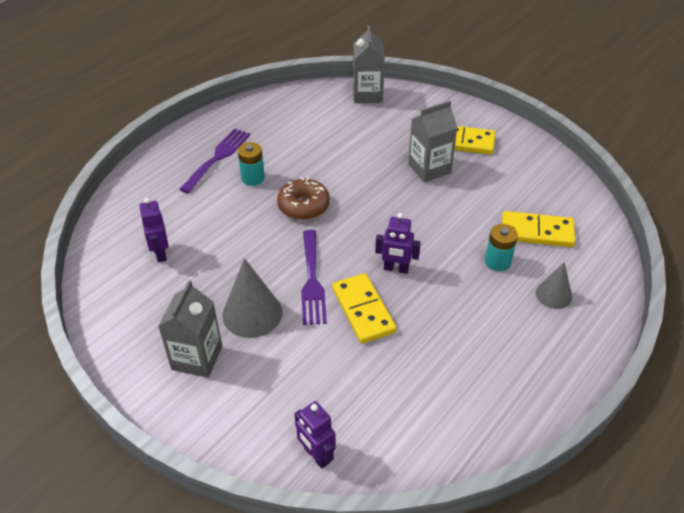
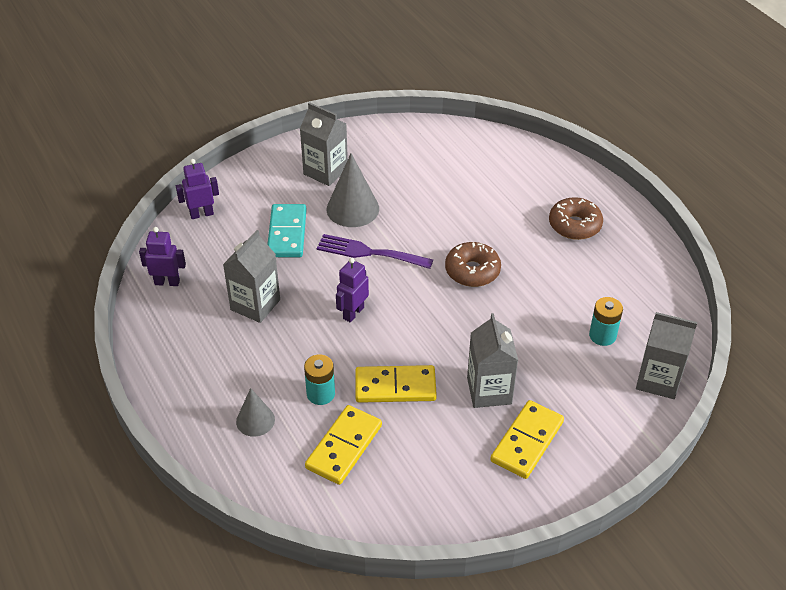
camera: 110 degrees right, 0 degrees up
(160, 253) = (451, 168): purple robot -> purple robot (167, 282)
(217, 158) = (574, 225): purple fork -> brown donut
(253, 178) = (531, 244): turquoise battery -> turquoise battery (602, 335)
(313, 357) = (287, 233): none -> turquoise domino
(363, 310) = (317, 276): yellow domino -> yellow domino (395, 387)
(427, 346) = (255, 305): none -> grey carton

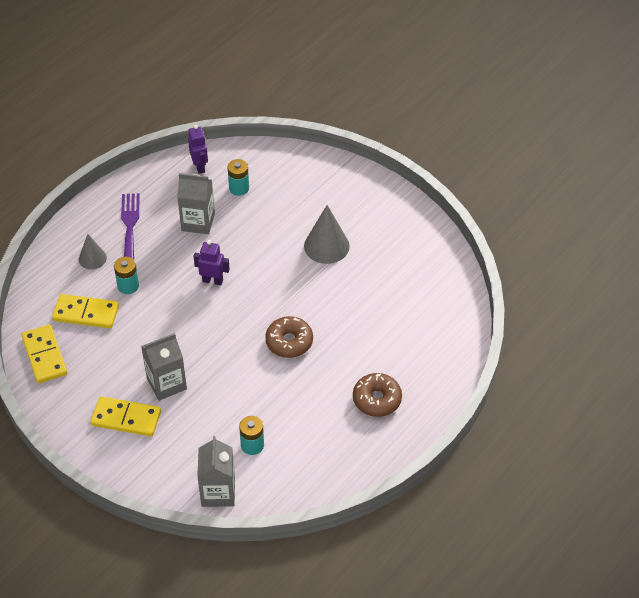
camera: 70 degrees right, 5 degrees up
(201, 214) = (278, 159): purple robot -> none
(224, 256) = (239, 188): none -> turquoise battery
(287, 233) = (280, 215): turquoise domino -> none
(325, 171) = (362, 215): grey carton -> none
(369, 252) = (281, 271): purple fork -> purple fork (130, 226)
(395, 387) = (150, 326): yellow domino -> yellow domino (44, 356)

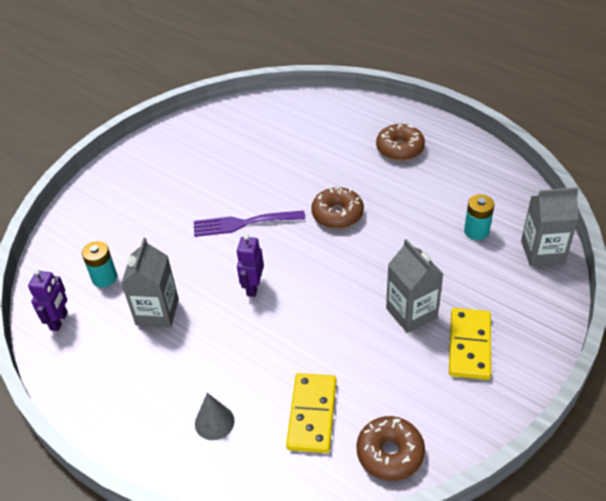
camera: 90 degrees left, 5 degrees down
(44, 356) = (390, 453): yellow domino -> brown donut
(128, 286) = (263, 372): turquoise battery -> none
(130, 226) = (157, 385): purple fork -> purple fork (243, 223)
(200, 166) = (59, 321): purple robot -> purple robot turned 120 degrees clockwise
(326, 246) = (202, 196): grey cone -> none

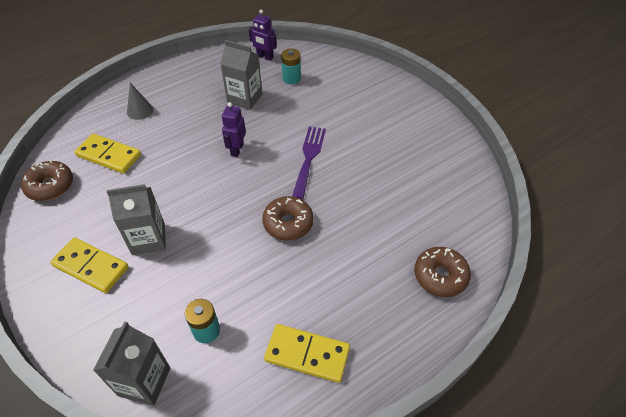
camera: 105 degrees right, 5 degrees up
(253, 287) = (237, 150): purple robot -> purple robot turned 105 degrees counterclockwise
(400, 149) = (363, 309): brown donut -> brown donut (440, 276)
(456, 168) = (307, 354): none -> yellow domino

